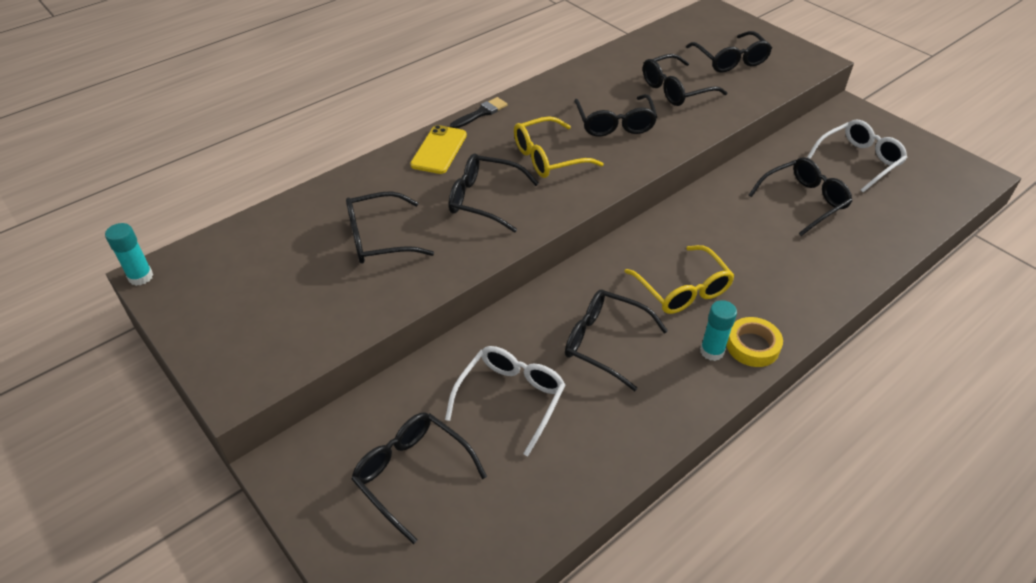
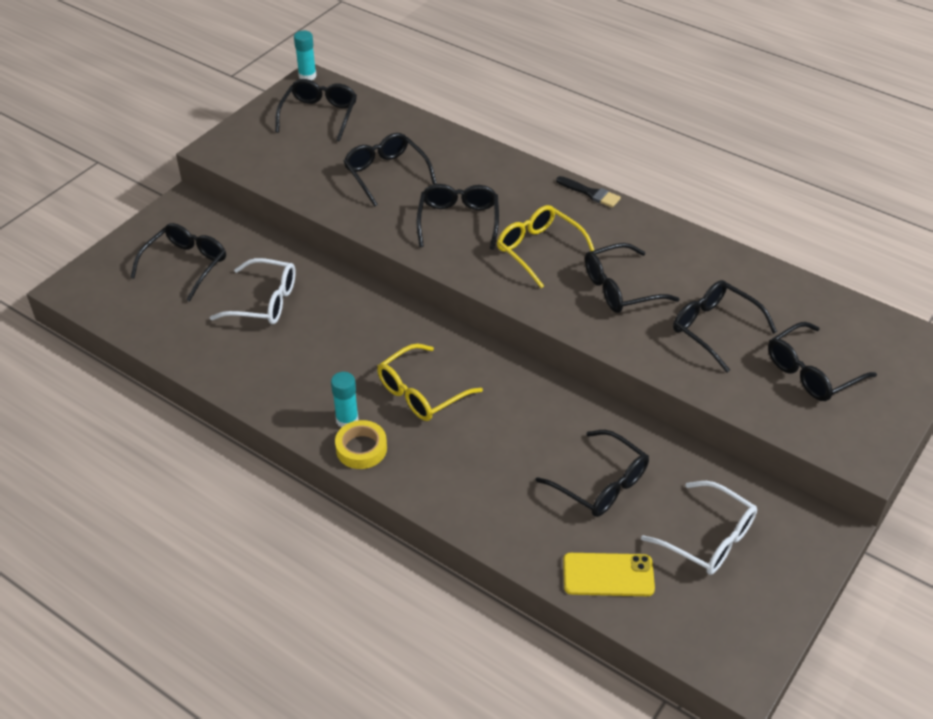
camera: 75 degrees right, 0 degrees up
(439, 150) = (519, 179): yellow phone -> yellow phone (608, 575)
(604, 342) = (338, 347): black glasses -> black glasses (319, 115)

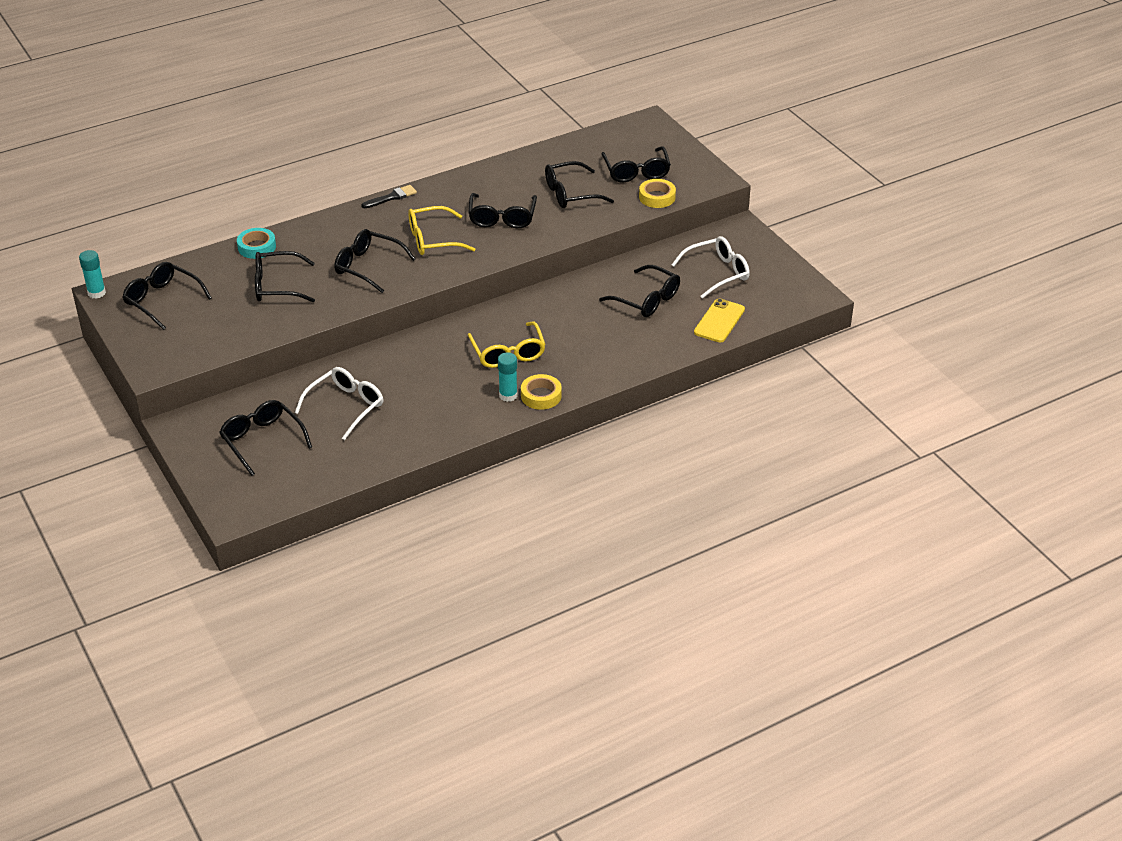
camera: 65 degrees left, 5 degrees down
(438, 138) = (257, 247): none -> turquoise tape
(601, 484) = (647, 300): black glasses -> black glasses turned 60 degrees clockwise
(774, 410) = (657, 197): none -> yellow tape

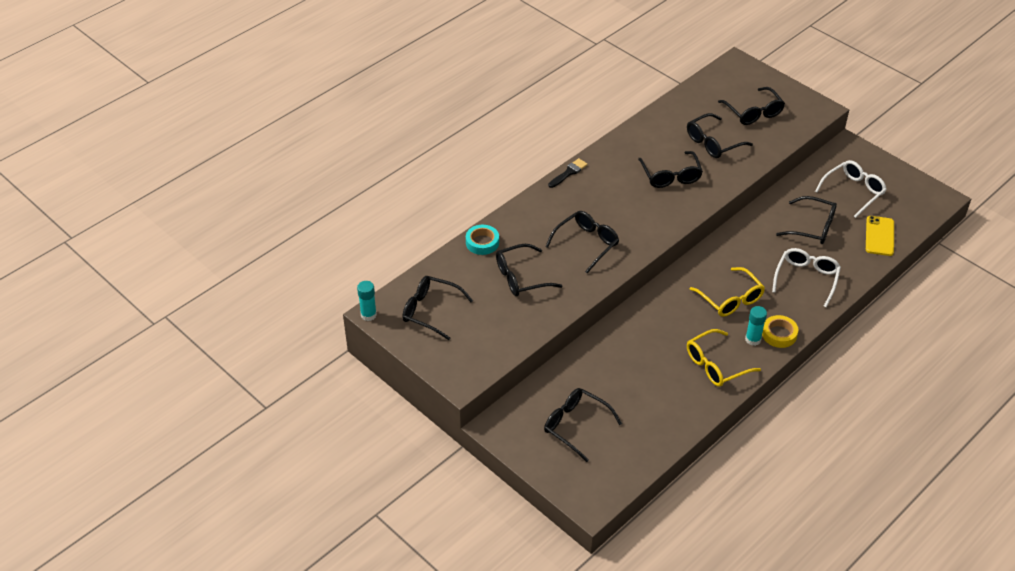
camera: 15 degrees left, 5 degrees up
(346, 406) = (627, 377): white glasses -> white glasses (806, 278)
(368, 266) = (586, 244): black glasses -> black glasses turned 120 degrees clockwise
(432, 240) = (626, 208): yellow glasses -> yellow glasses (715, 365)
(657, 197) = (783, 134): yellow tape -> none

